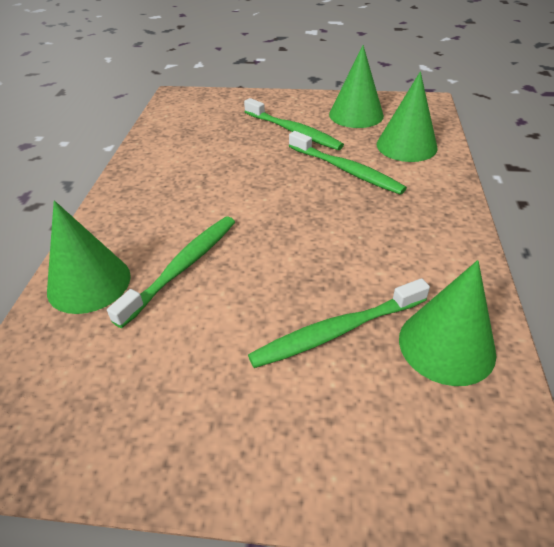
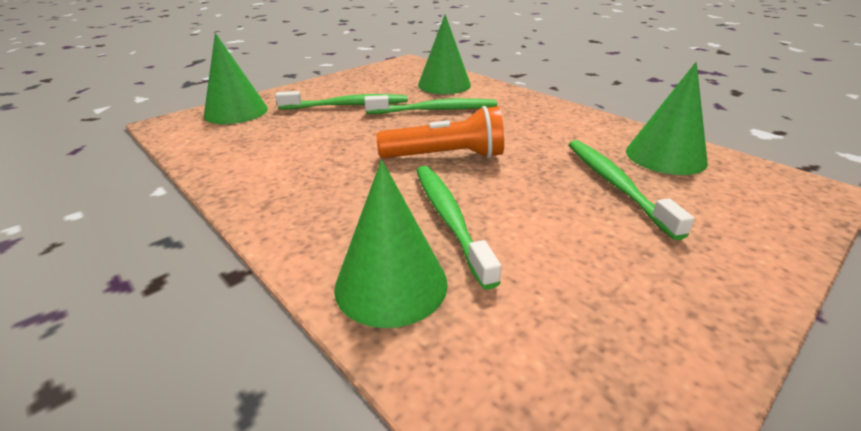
camera: 50 degrees left, 10 degrees down
(270, 219) = (446, 156): none -> orange flashlight
(336, 331) = (615, 184): green toothbrush -> green toothbrush turned 150 degrees clockwise
(356, 115) = (375, 81): green cone -> green cone (236, 112)

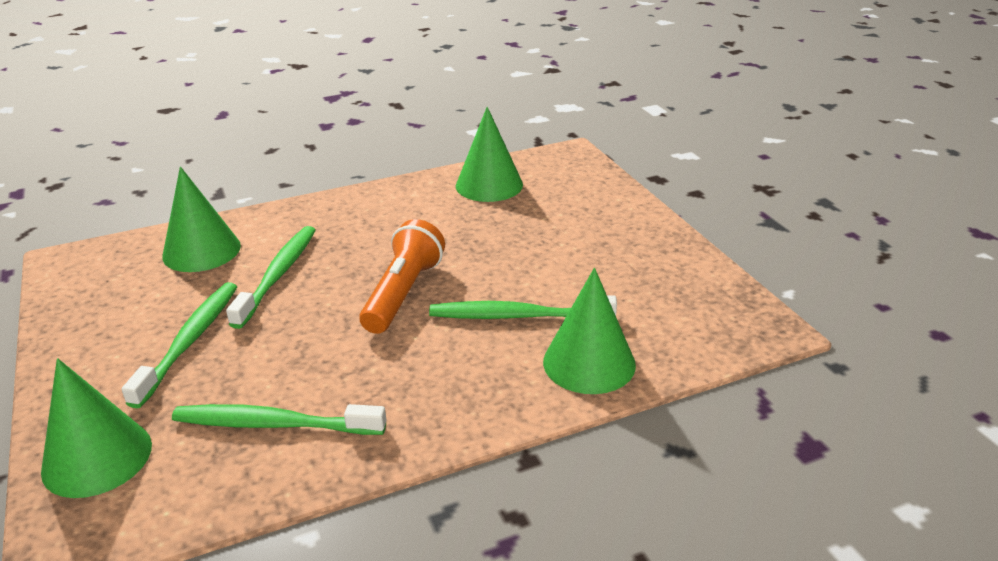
camera: 70 degrees left, 0 degrees up
(615, 184) = (515, 223): green toothbrush -> green toothbrush (274, 424)

